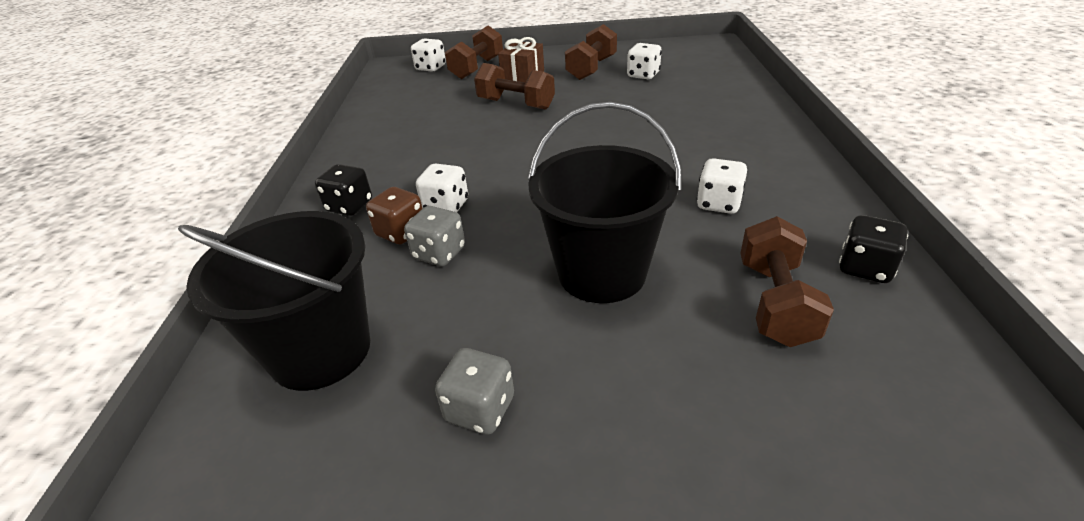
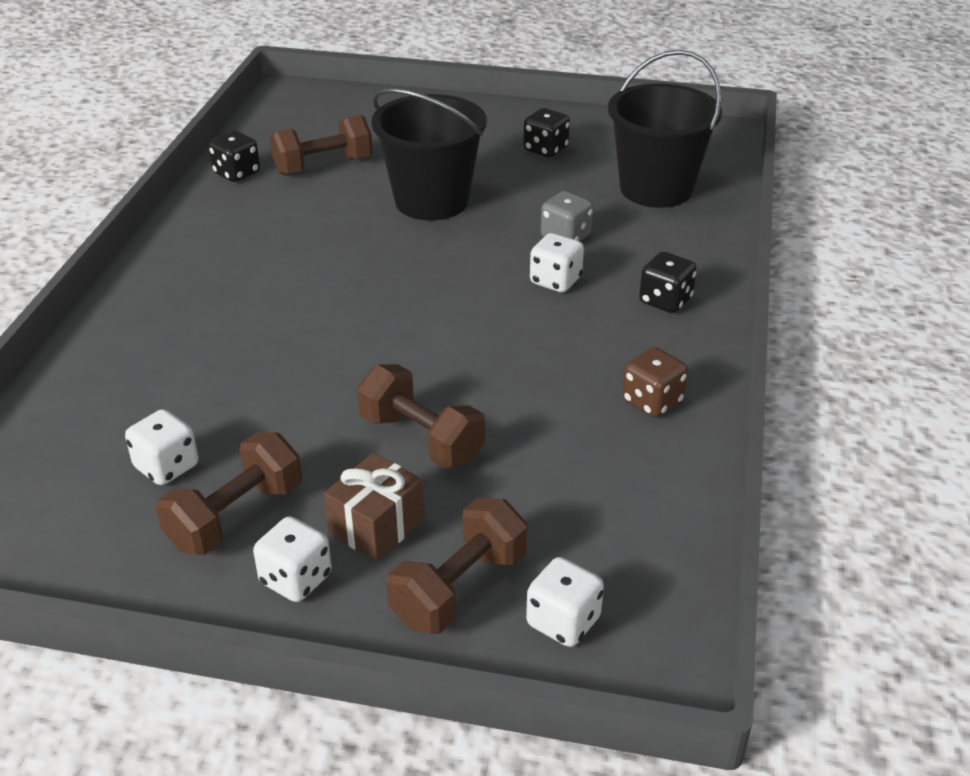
camera: 170 degrees left, 0 degrees up
(401, 232) = (603, 262): brown dice -> brown dice (652, 402)
(480, 409) = (545, 149): grey dice -> black dice
(718, 203) = (286, 235): white dice -> white dice (296, 579)
(775, 302) = (323, 166): brown dumbbell -> brown dumbbell turned 45 degrees clockwise

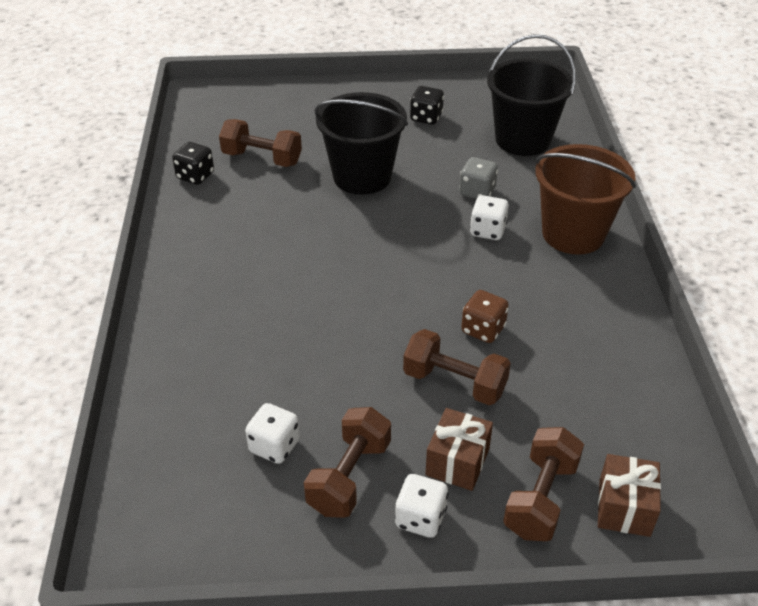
camera: 15 degrees left, 5 degrees up
(323, 166) = (262, 158): brown dumbbell -> brown dumbbell turned 60 degrees clockwise
(563, 622) = (624, 507): white dice -> brown gift
(652, 402) = (602, 319): brown dice -> brown dice (483, 329)
(665, 301) = (573, 234): black dice -> brown bucket

